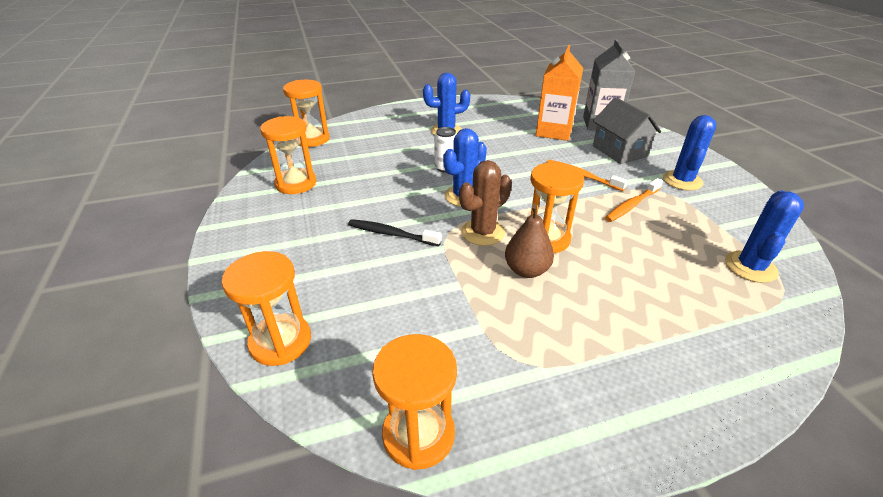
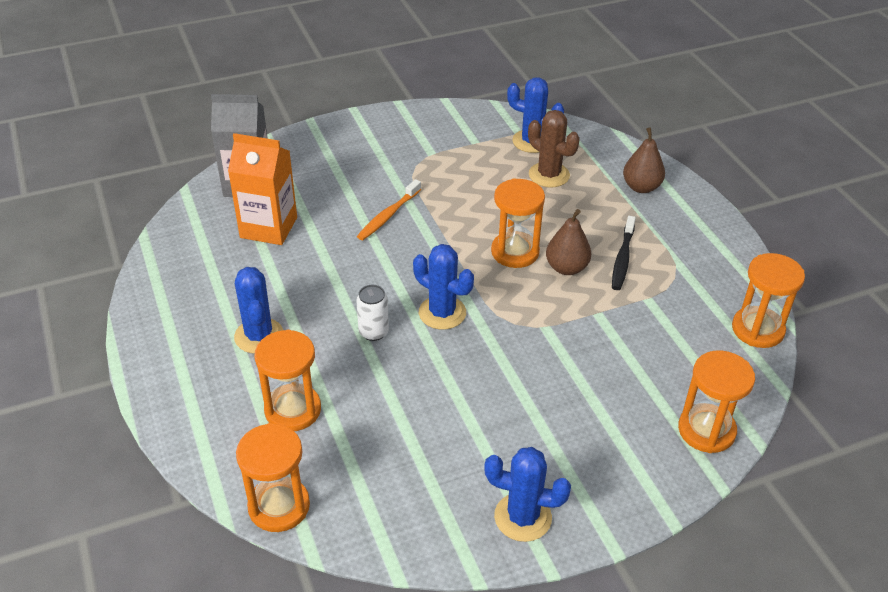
camera: 95 degrees left, 5 degrees up
(296, 183) = (427, 491): orange hourglass -> orange hourglass (293, 410)
(391, 234) = (528, 370): black toothbrush -> black toothbrush (622, 258)
(483, 232) = (512, 297): brown cactus -> brown cactus (549, 175)
(619, 151) = (327, 180): grey house -> none
(632, 205) = (446, 188): orange toothbrush -> none
(682, 181) = (394, 148): blue cactus -> blue cactus (522, 517)
(703, 358) = (641, 187): none -> brown pear

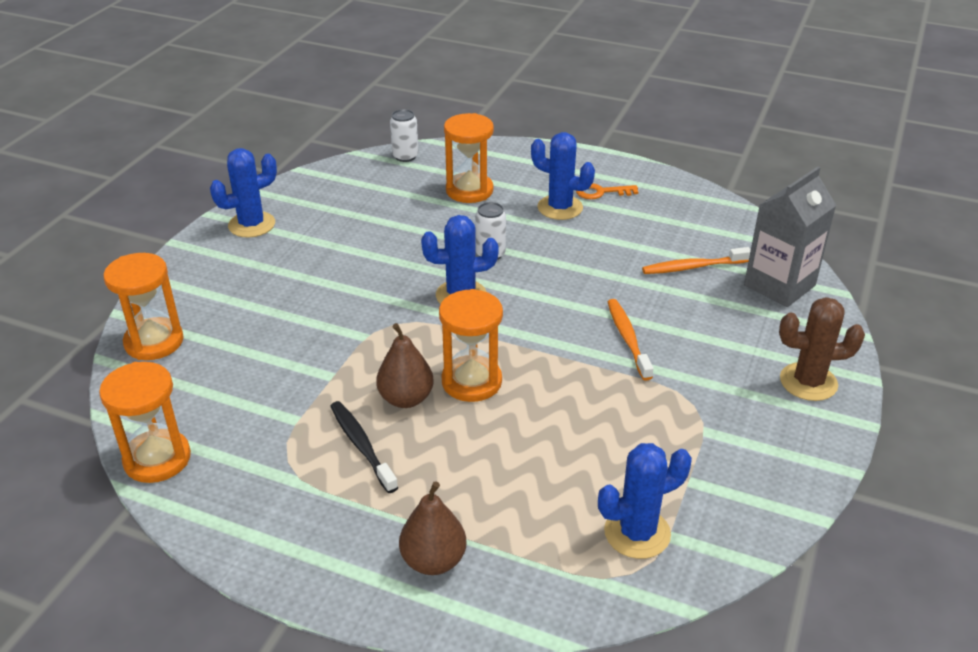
camera: 135 degrees right, 5 degrees down
(205, 327) = (601, 192): none -> orange key
(268, 227) = (693, 267): orange carton -> orange toothbrush
(279, 506) = (405, 156): orange hourglass -> white can
(549, 175) = (554, 496): brown cactus -> brown cactus (808, 382)

